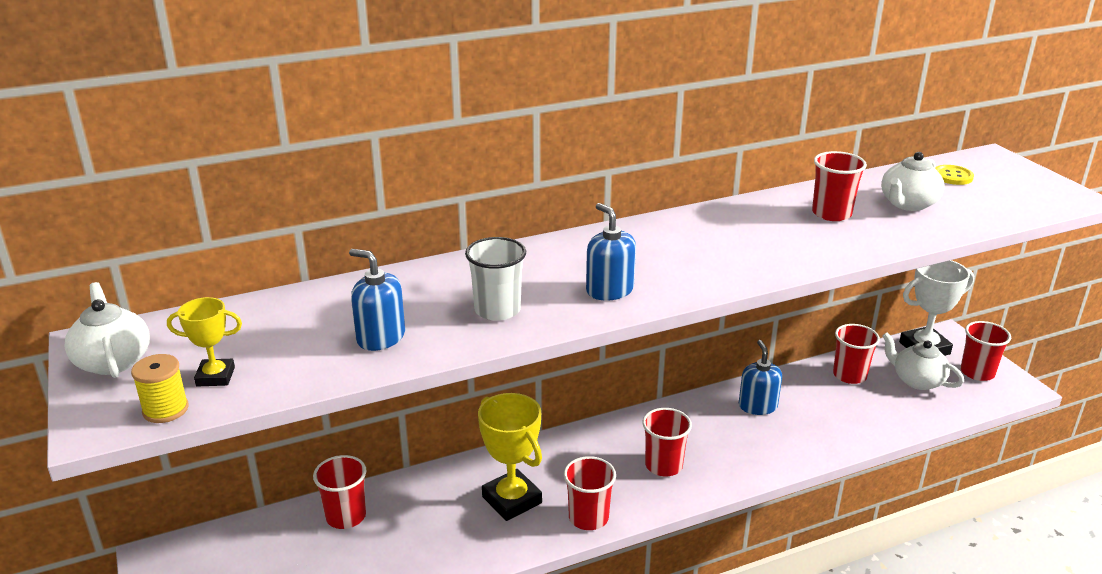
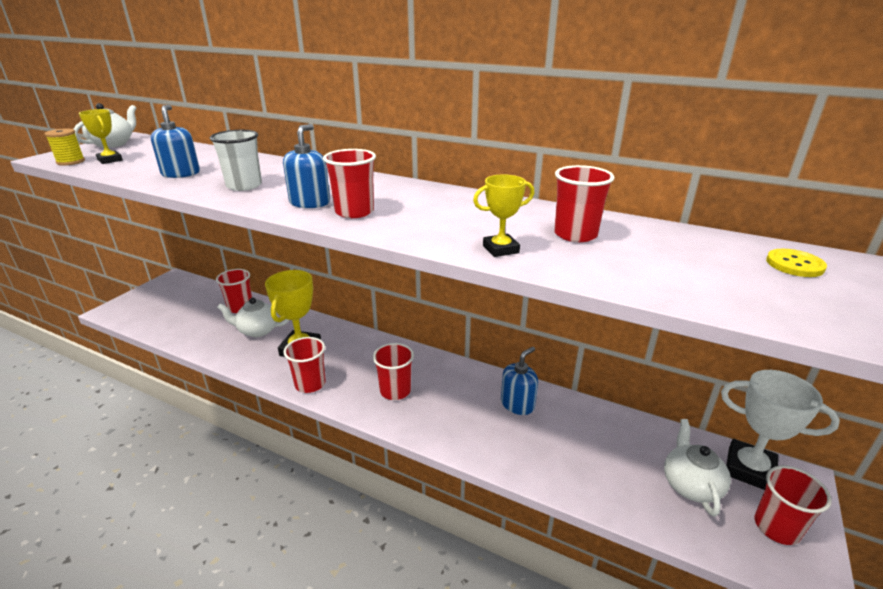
camera: 50 degrees right, 0 degrees up
(827, 249) = (500, 249): none -> yellow trophy
(849, 375) = (630, 437): red cup -> red cup (354, 212)
(908, 204) = (672, 259): white teapot -> white teapot (257, 330)

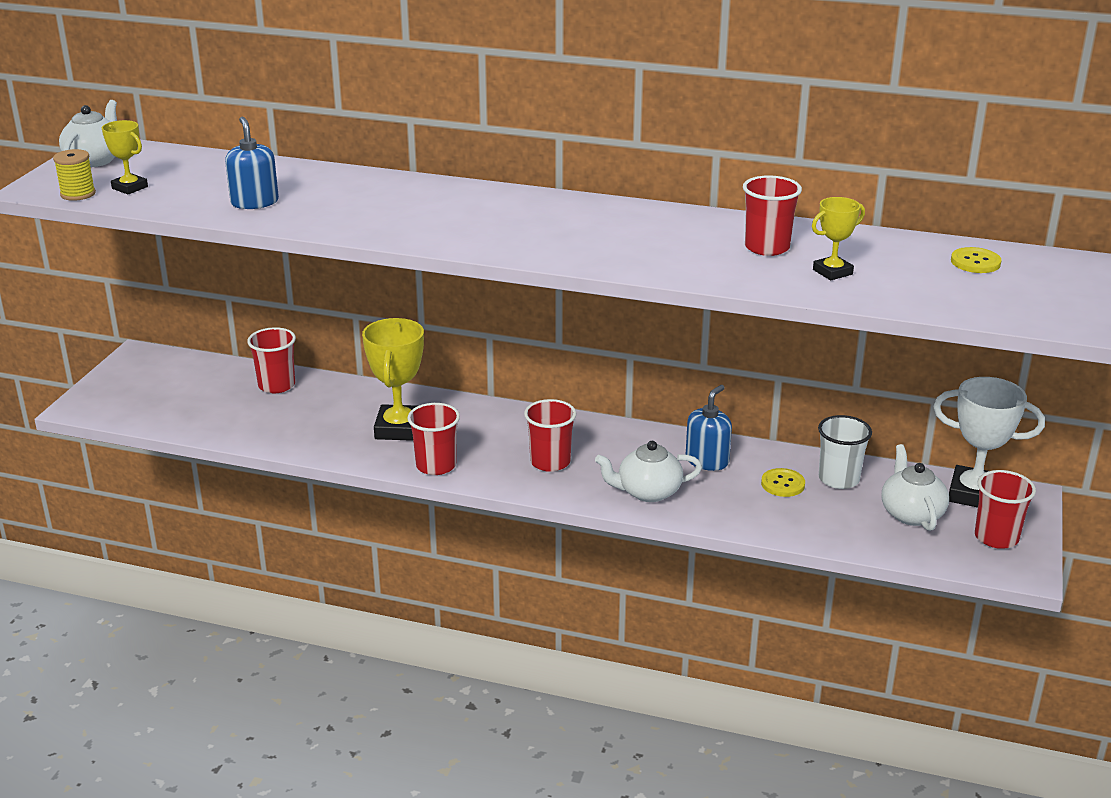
camera: 10 degrees left, 0 degrees up
(244, 186) = (356, 214): white cup -> white cup (839, 479)
(257, 330) = (323, 412): white teapot -> white teapot (648, 492)
(310, 202) = (457, 231): blue soap dispenser -> none
(354, 212) = (518, 239): red cup -> none
(500, 249) = (696, 269): yellow trophy -> yellow trophy (832, 272)
(576, 436) = (782, 484): none -> yellow button

